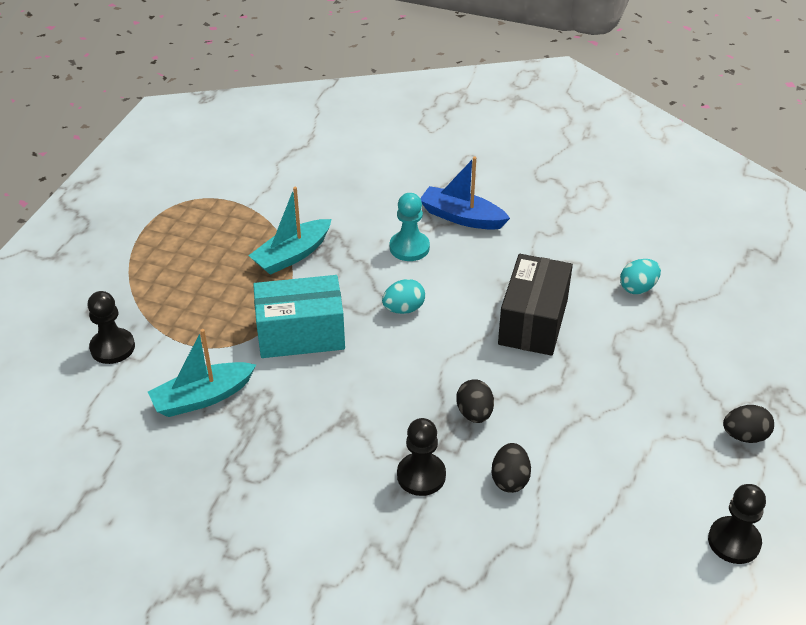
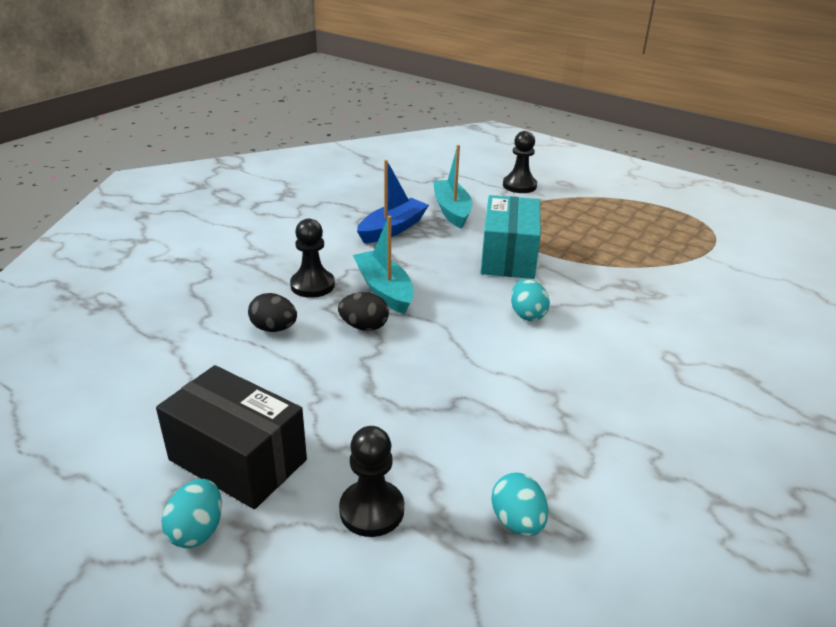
camera: 105 degrees right, 10 degrees down
(292, 255) = (623, 267): turquoise boat -> turquoise boat (384, 290)
(409, 247) = (630, 337): turquoise pawn -> none
(461, 217) = (691, 388): blue boat -> blue boat (392, 229)
(533, 322) = (479, 398): black box -> black box (238, 460)
(734, 541) = (79, 455): black pawn -> black pawn (372, 510)
(744, 436) = (197, 530): black egg -> turquoise egg

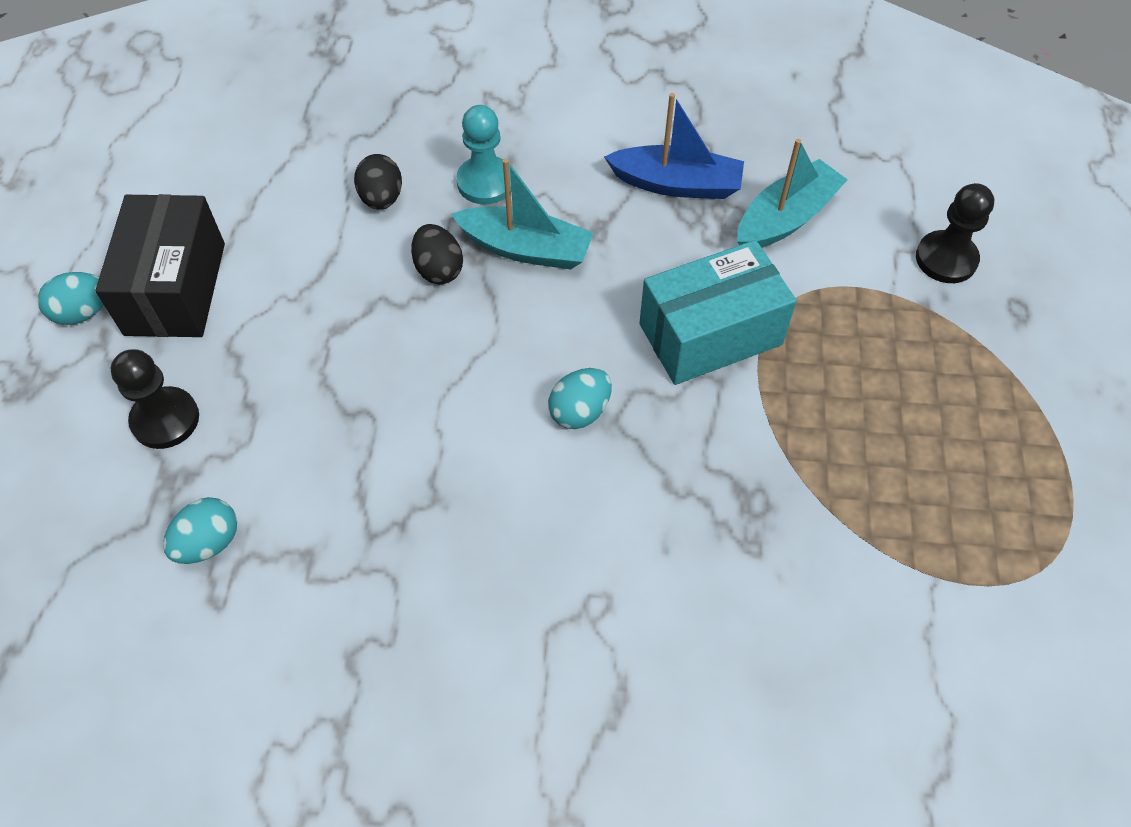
camera: 60 degrees right, 25 degrees up
(312, 285) = (485, 182): black pawn -> turquoise pawn
(384, 290) = (526, 249): turquoise boat -> turquoise boat turned 75 degrees clockwise

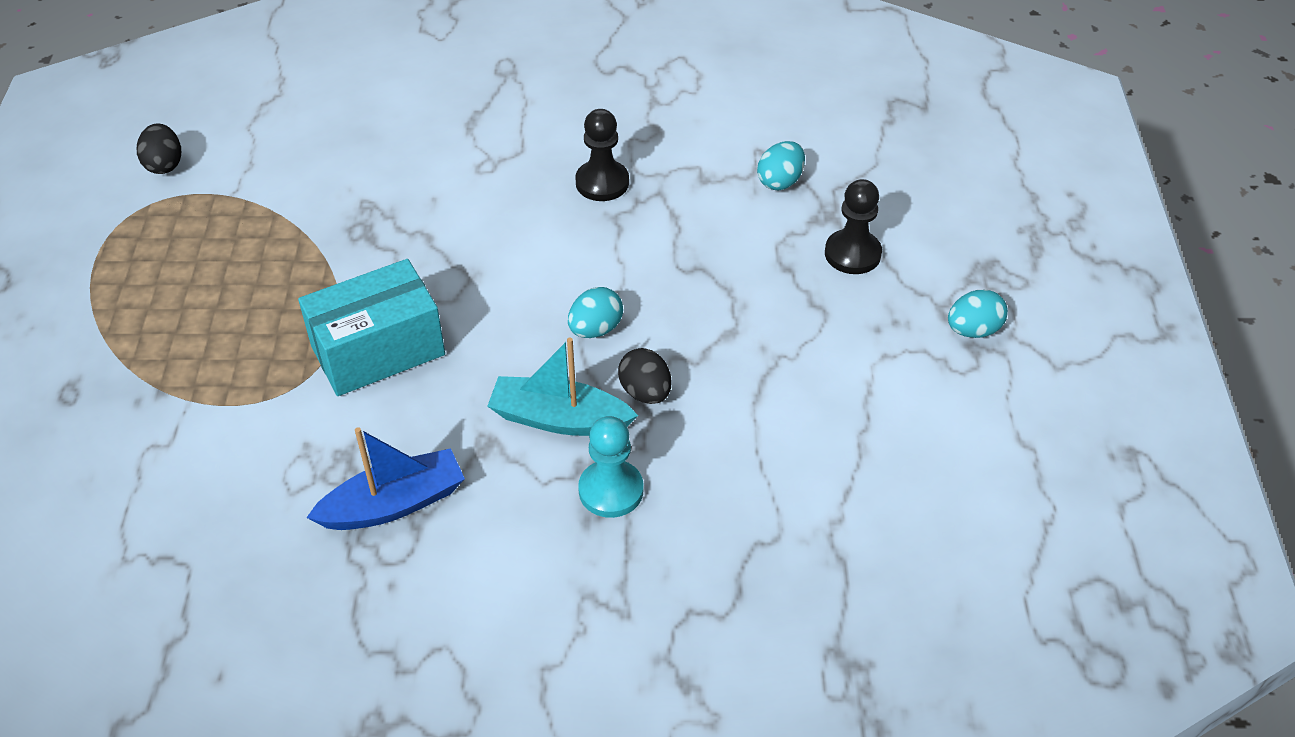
camera: 175 degrees right, 10 degrees down
(175, 288) = (897, 357): black box -> none
(381, 198) = (722, 463): black egg -> black egg (164, 164)
(580, 411) = (500, 282): turquoise egg -> turquoise egg (595, 329)
(677, 184) = (394, 504): blue boat -> blue boat turned 150 degrees clockwise
(786, 218) = (278, 471): turquoise boat -> none
(946, 259) = (120, 438): black pawn -> black pawn (602, 183)

